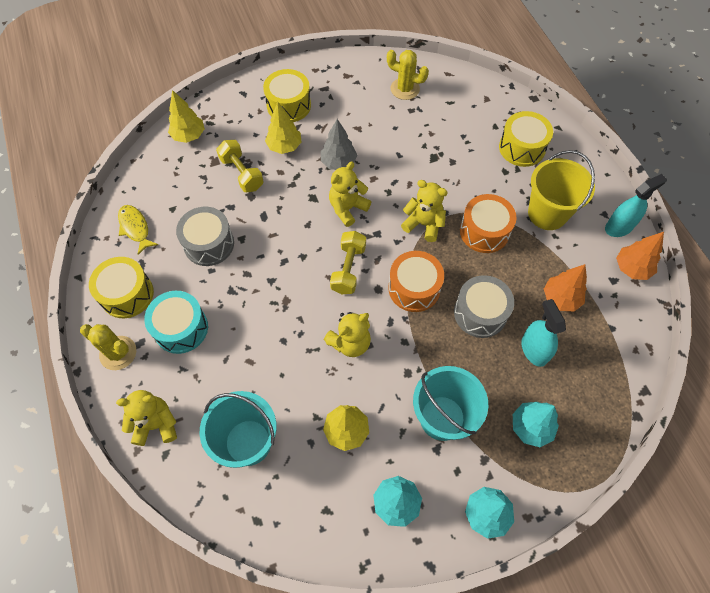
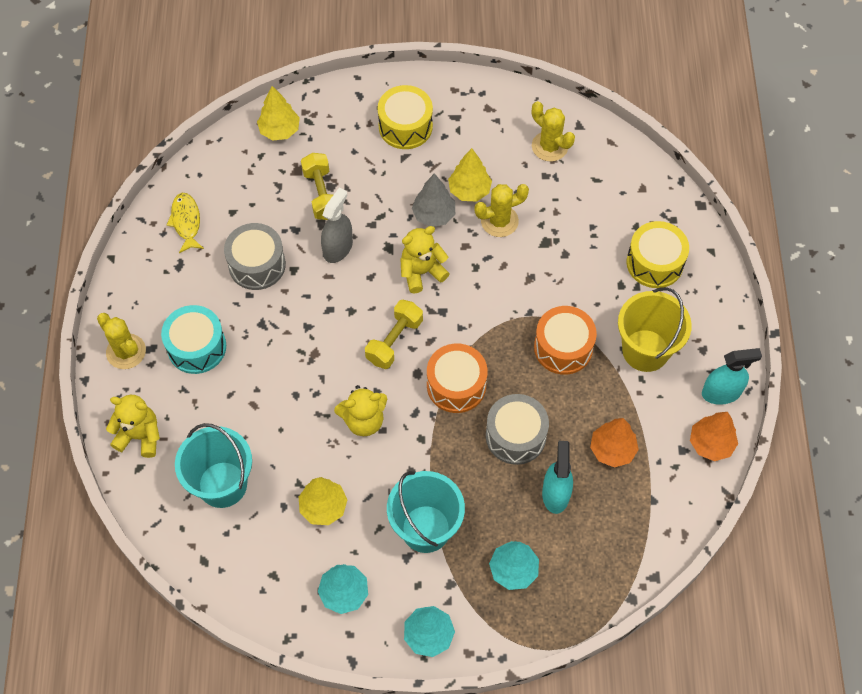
camera: 20 degrees right, 0 degrees up
(127, 294) = (154, 292): yellow drum -> none
(272, 210) = (338, 248): none -> grey spray bottle
(284, 146) = (381, 176): yellow tree -> yellow tree (469, 190)
(391, 152) = (499, 221): none -> yellow cactus
(423, 224) = (498, 317): yellow teddy bear -> none

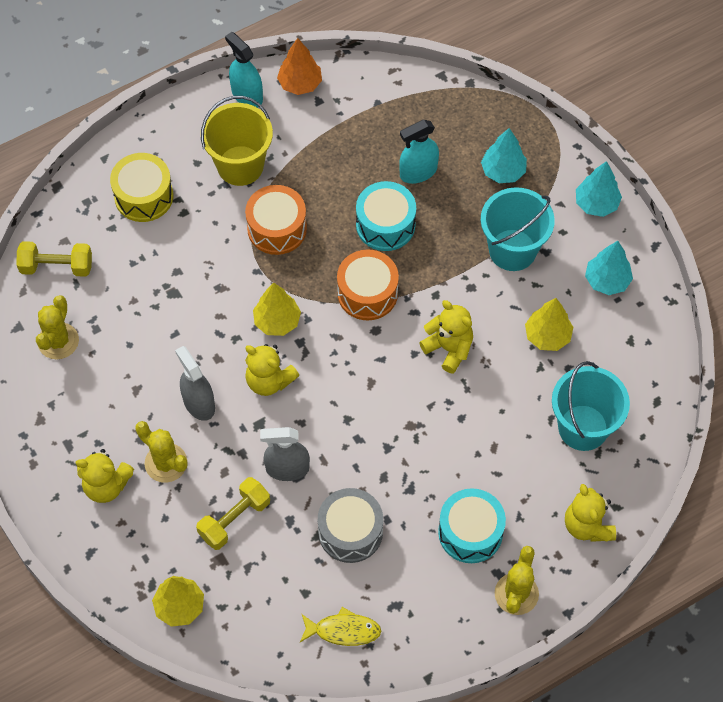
camera: 120 degrees left, 0 degrees up
(186, 222) = (343, 630): yellow fish -> yellow fish turned 135 degrees counterclockwise
(394, 341) = (355, 365): yellow dumbbell -> yellow dumbbell (56, 266)
(405, 126) = (106, 485): yellow drum -> yellow teddy bear
(434, 215) = (199, 403): grey tree -> grey spray bottle
(469, 190) = (152, 386): yellow tree -> yellow tree (277, 321)
(499, 221) = (172, 343): yellow cactus -> yellow cactus (166, 463)
(515, 436) = (385, 225): grey drum -> turquoise drum
(612, 450) = (351, 149): orange tree -> none

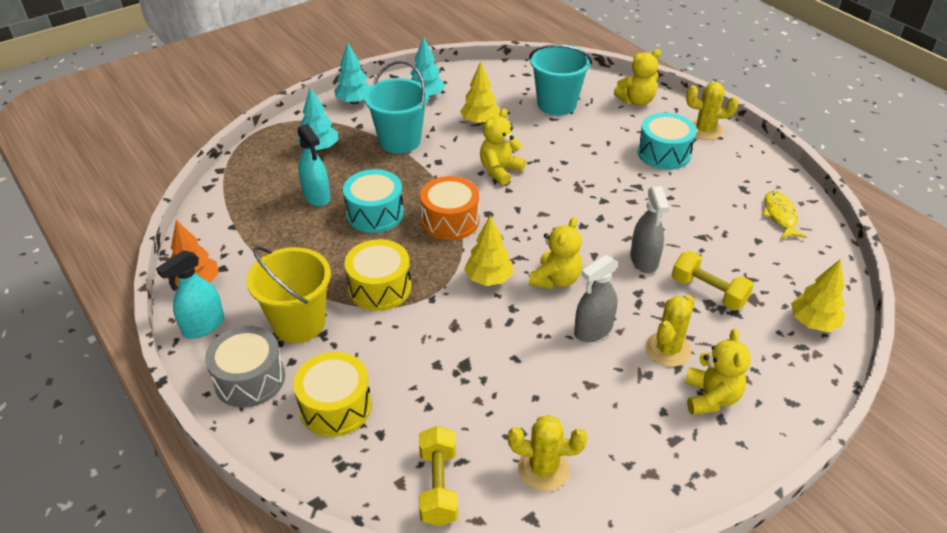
camera: 95 degrees left, 20 degrees down
(277, 228) = (379, 287): orange drum -> yellow drum
(350, 532) = (690, 217): grey drum -> grey drum (249, 379)

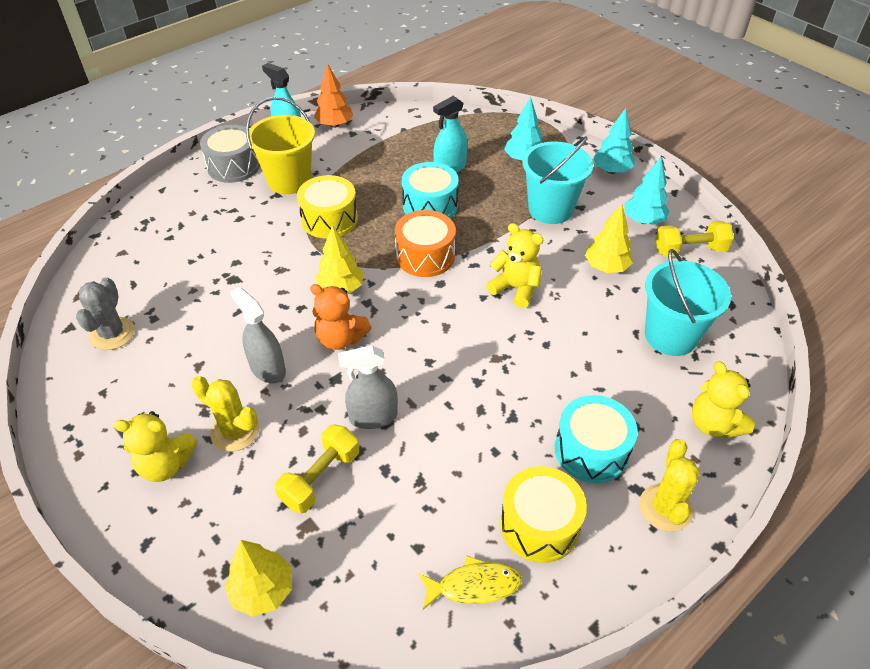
camera: 85 degrees right, 5 degrees up
(335, 406) = (200, 211): yellow drum -> yellow drum (539, 525)
(438, 486) = (113, 273): yellow dumbbell -> yellow dumbbell (689, 250)
(543, 469) = (112, 334): yellow cactus -> grey cactus
(555, 279) = (340, 339): yellow teddy bear -> orange teddy bear

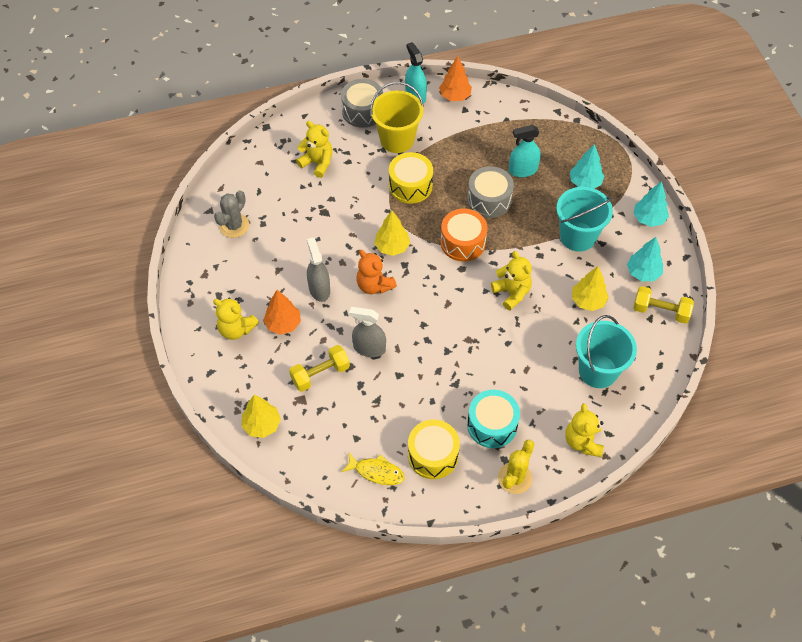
camera: 25 degrees right, 10 degrees up
(200, 231) = (317, 163): none -> yellow teddy bear
(235, 431) = (283, 324): yellow cactus -> orange tree
(430, 205) = (489, 200): turquoise drum -> grey drum

